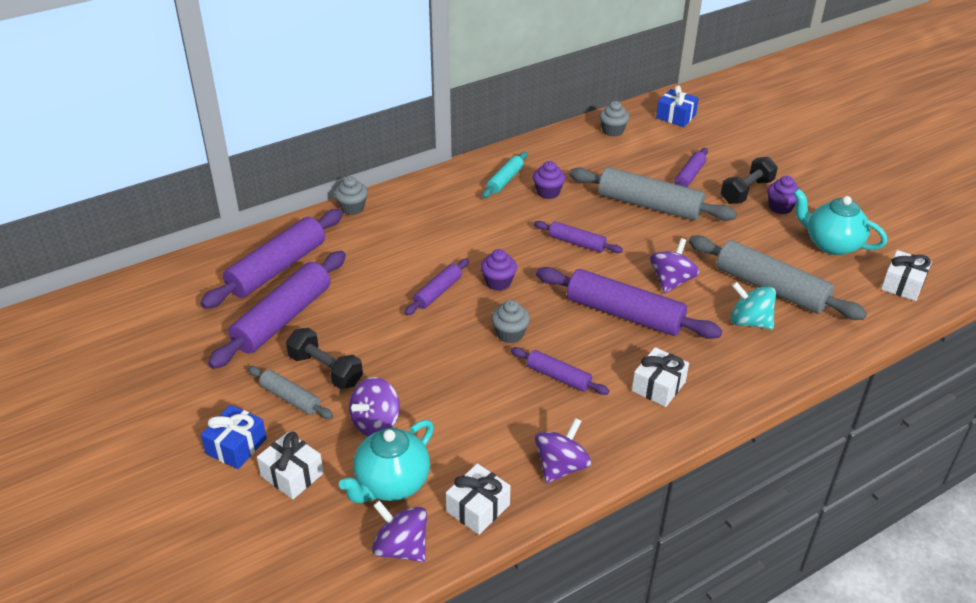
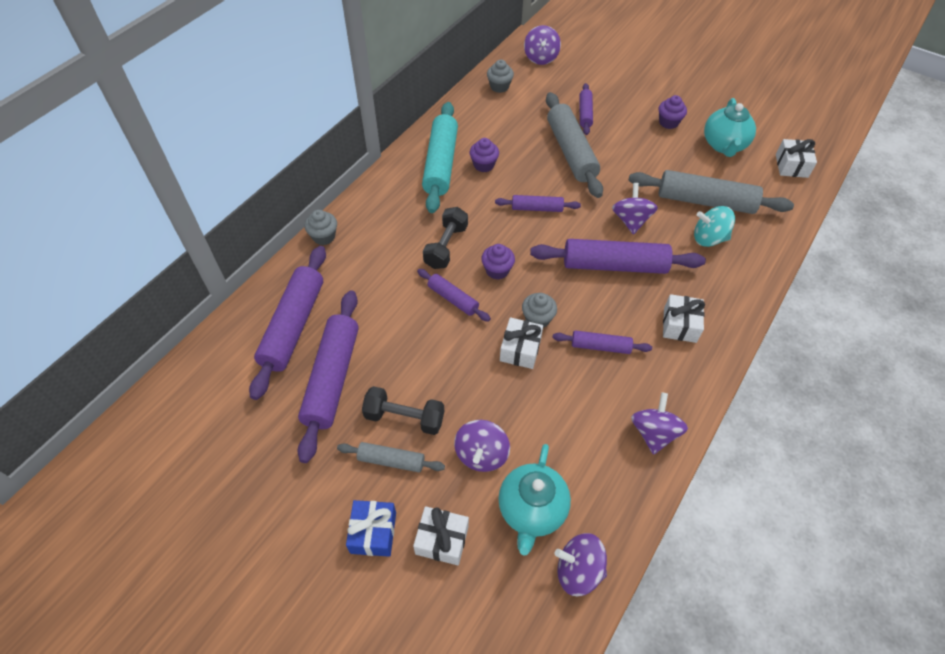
camera: 25 degrees left, 15 degrees up
(438, 292) = (453, 299): purple rolling pin -> purple rolling pin turned 60 degrees counterclockwise
(478, 508) = (615, 502): white gift -> white gift (520, 349)
(505, 180) = (441, 164): turquoise rolling pin -> turquoise rolling pin, size x1.89
(649, 205) = (571, 152): grey rolling pin -> grey rolling pin turned 75 degrees clockwise
(676, 116) = (540, 58): blue gift -> purple spinning top
(746, 191) = (636, 115): black dumbbell -> black dumbbell (446, 246)
(831, 244) = (724, 145): turquoise teapot -> turquoise teapot turned 90 degrees counterclockwise

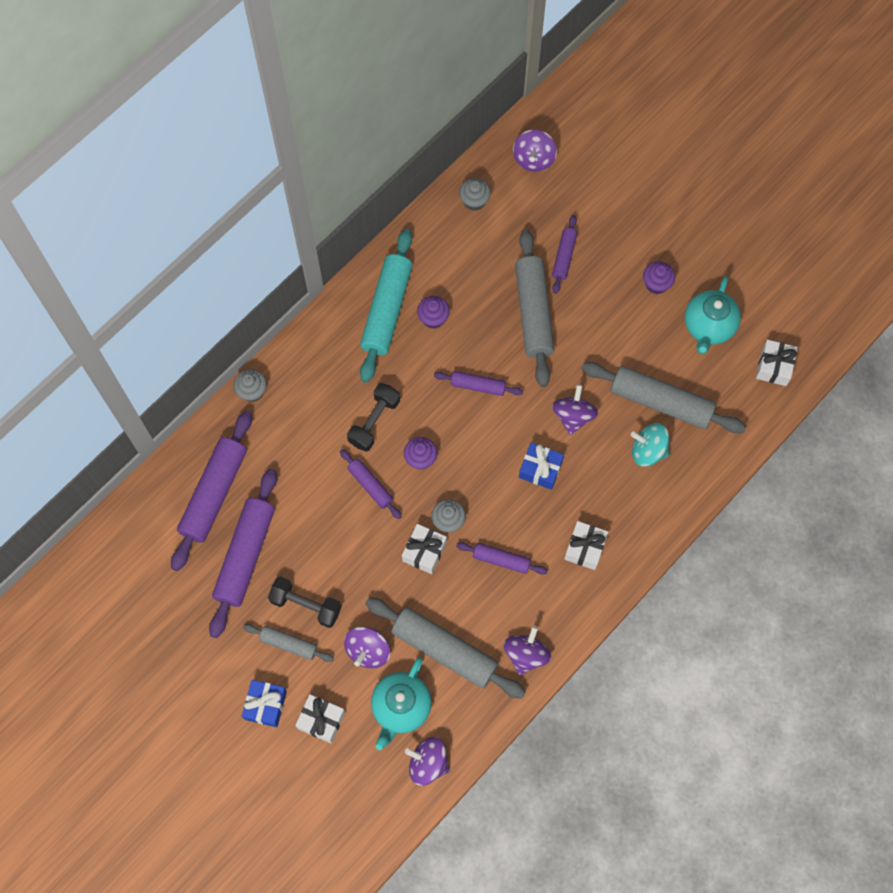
camera: 10 degrees right, 15 degrees up
(565, 441) = (444, 650): none -> grey rolling pin
(614, 265) = (540, 469): purple rolling pin -> blue gift

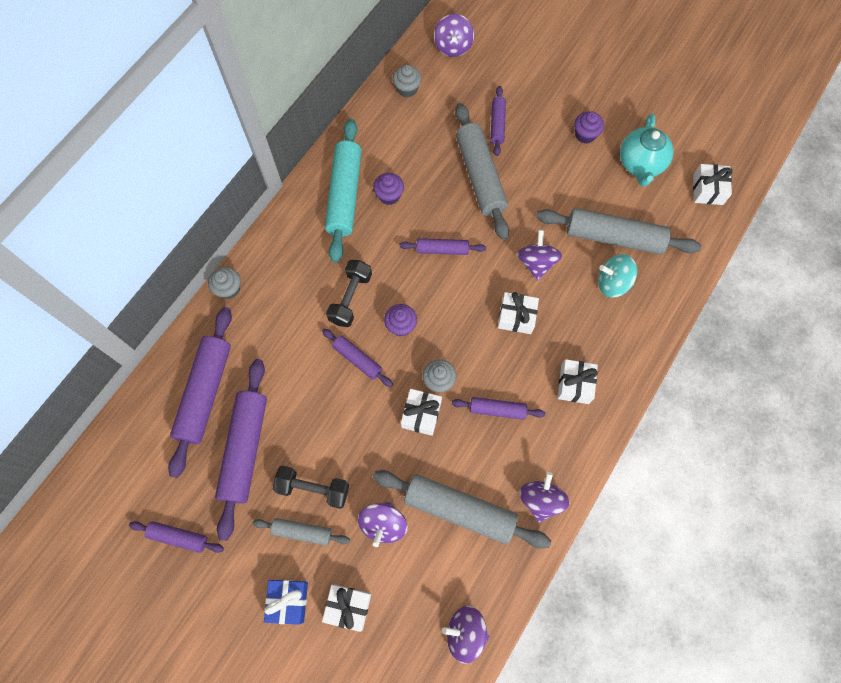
camera: 10 degrees left, 0 degrees up
(170, 628) = (178, 537): none -> purple rolling pin
(401, 707) = (427, 577): turquoise teapot -> none
(540, 469) = (516, 317): blue gift -> white gift

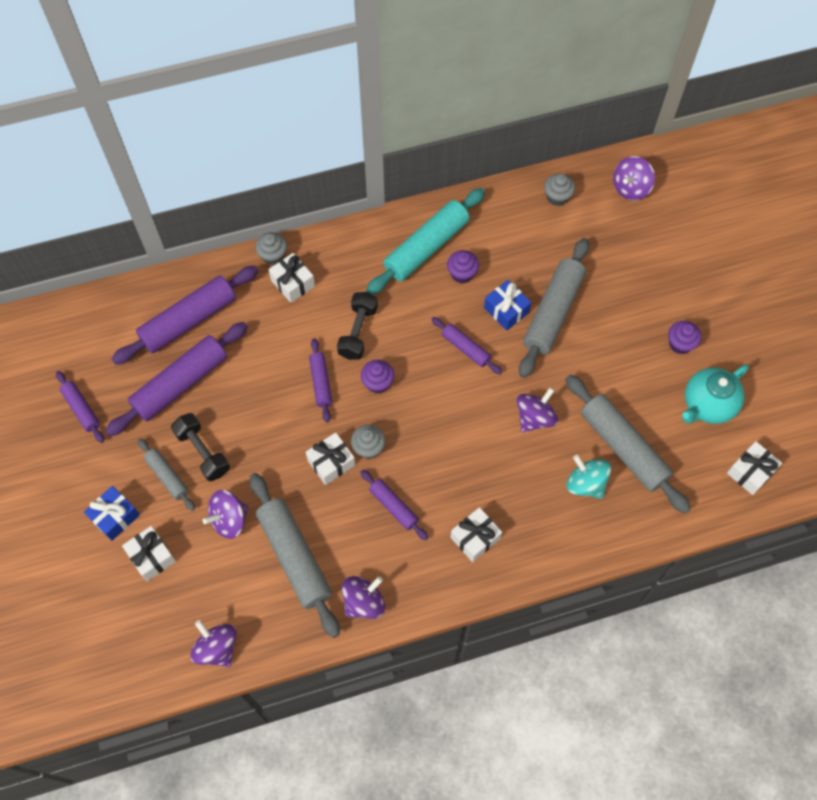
camera: 40 degrees right, 5 degrees down
(350, 298) = (358, 332): black dumbbell -> black dumbbell turned 45 degrees counterclockwise
(445, 199) = (506, 310): none -> blue gift
(497, 124) = (608, 280): purple rolling pin -> none
(516, 317) = (477, 448): white gift -> white gift (293, 283)

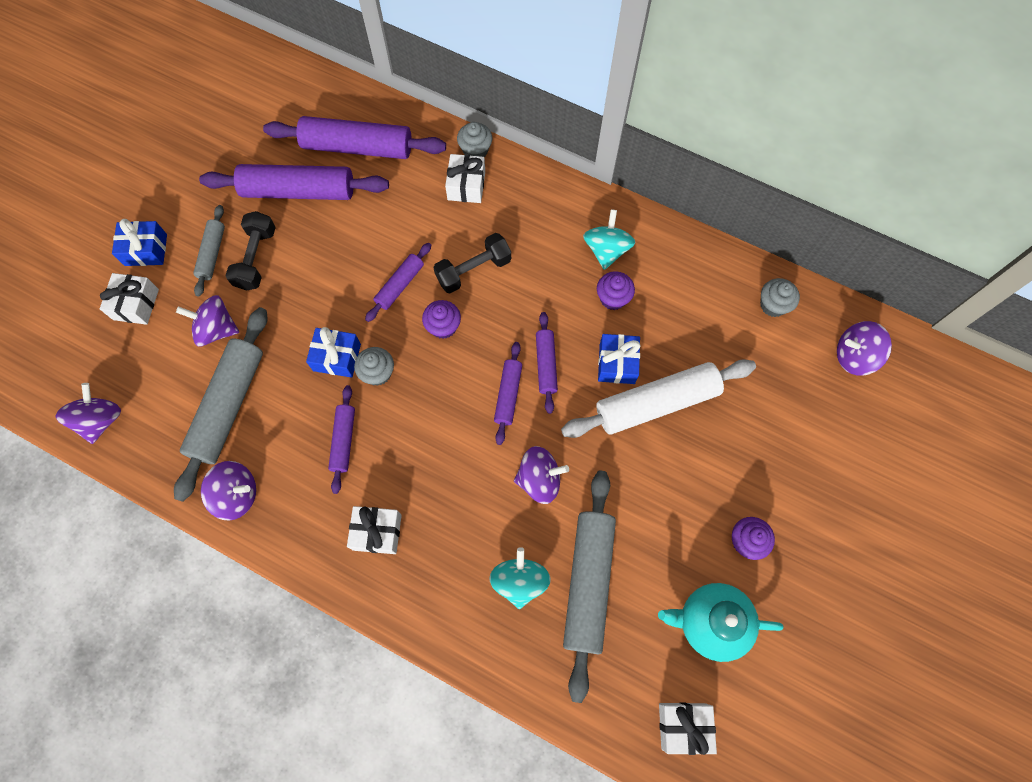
camera: 45 degrees right, 5 degrees up
(81, 409) = (212, 148): purple rolling pin -> purple rolling pin (508, 395)
(331, 463) = (337, 357): white gift -> blue gift
(426, 248) = (606, 250): turquoise rolling pin -> turquoise spinning top
(553, 313) = (656, 403): grey rolling pin -> white rolling pin

